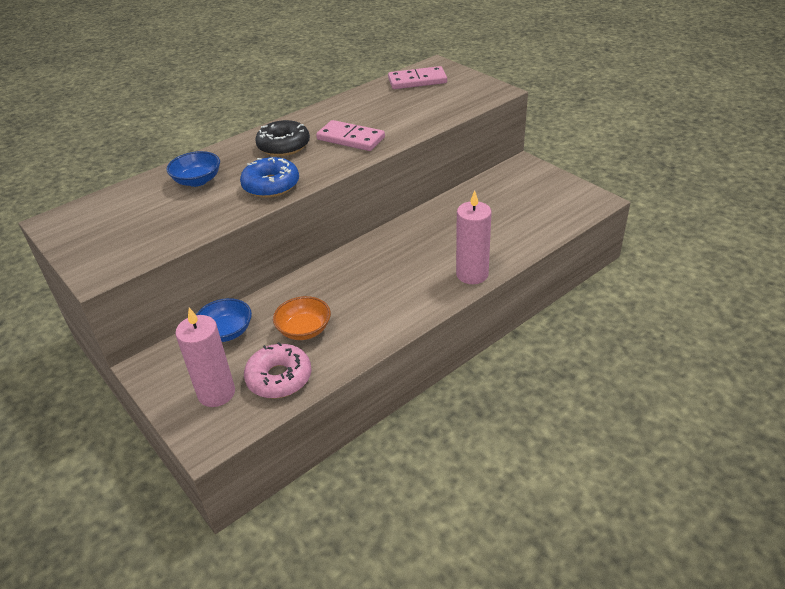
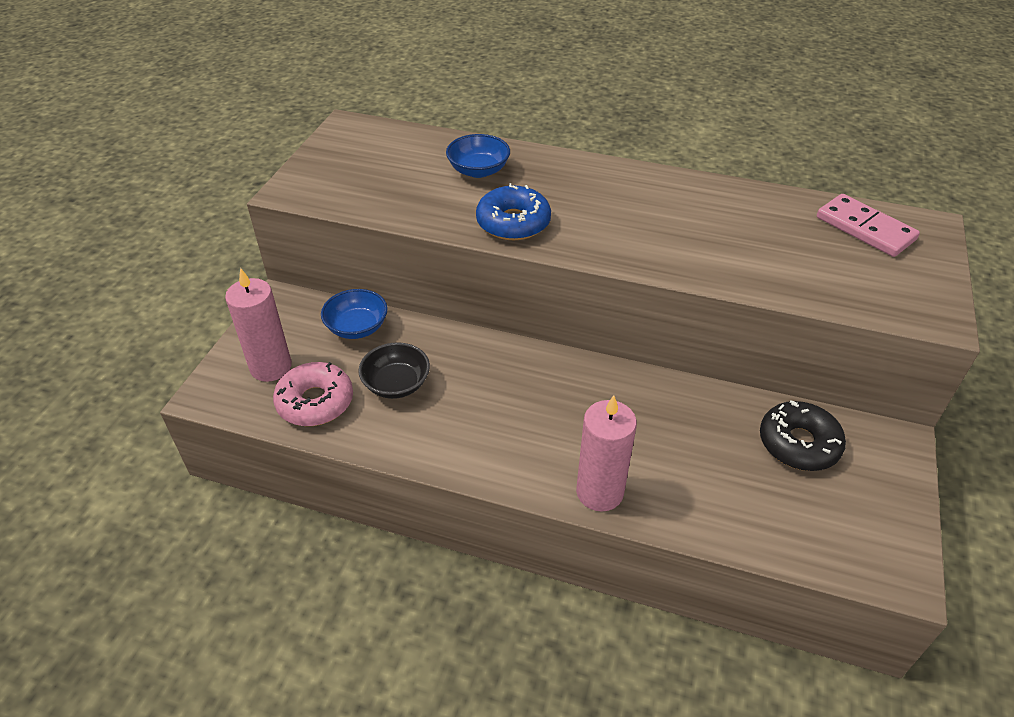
camera: 55 degrees right, 5 degrees up
(284, 146) = (597, 194): black donut -> black donut (798, 444)
(304, 330) = (396, 384): orange bowl -> black bowl
(350, 139) = (663, 236): pink domino -> none

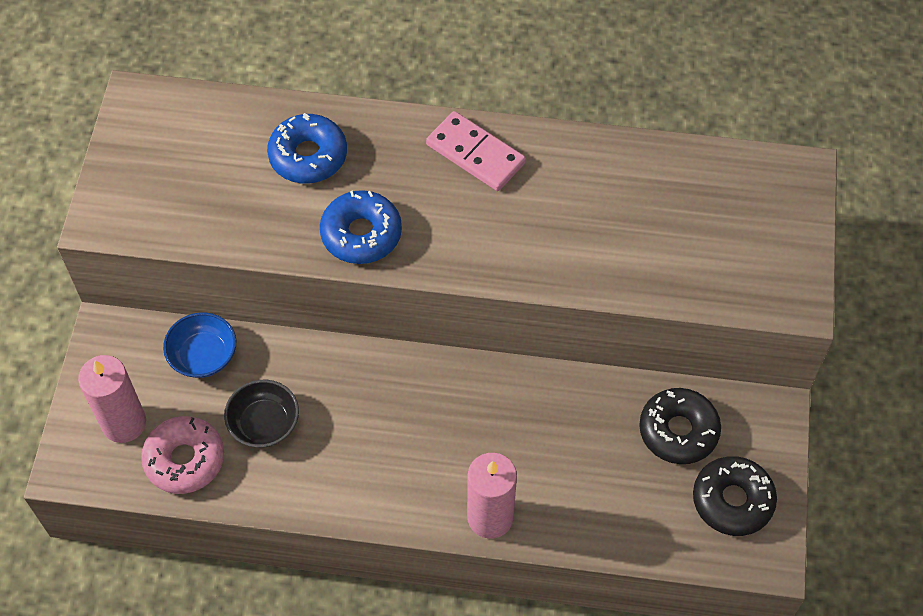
camera: 10 degrees left, 15 degrees up
(478, 170) = (308, 156): blue bowl -> blue donut
(858, 514) = (732, 500): none -> black donut
(865, 228) = (734, 187): pink domino -> pink domino (475, 154)

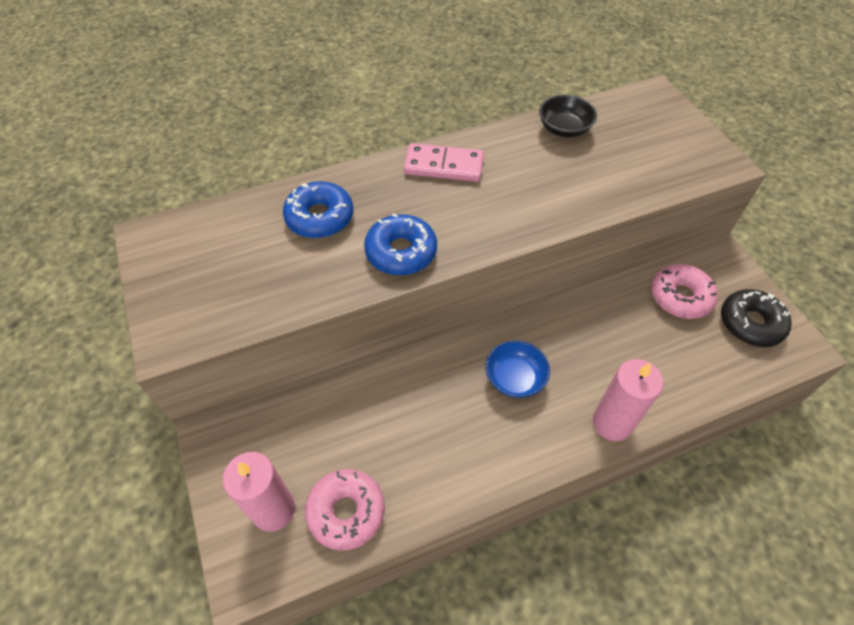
camera: 30 degrees left, 5 degrees down
(203, 356) = (309, 418): blue bowl -> blue bowl (515, 378)
(264, 424) = (393, 445): black bowl -> black bowl (564, 129)
(678, 431) = (680, 297): black donut -> pink donut

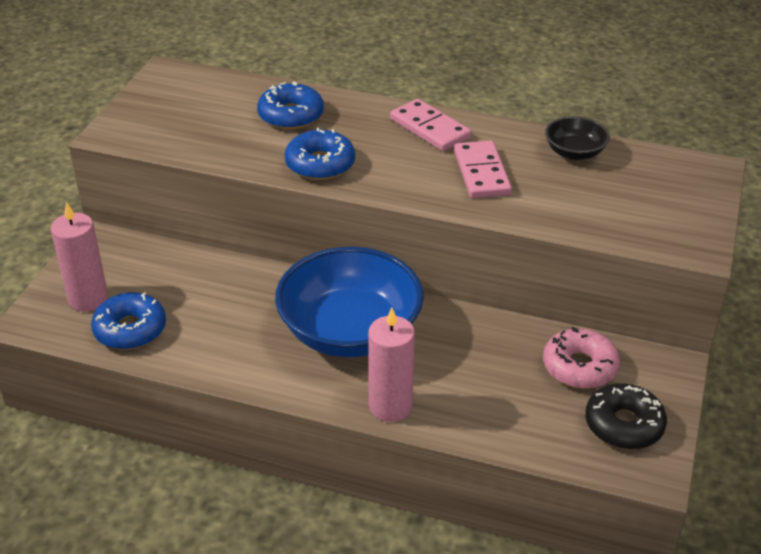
camera: 40 degrees right, 15 degrees down
(346, 512) = (130, 329): pink donut -> blue donut
(515, 378) = (350, 331): blue bowl -> blue bowl, size x2.15
(527, 185) = (481, 173): none -> pink domino

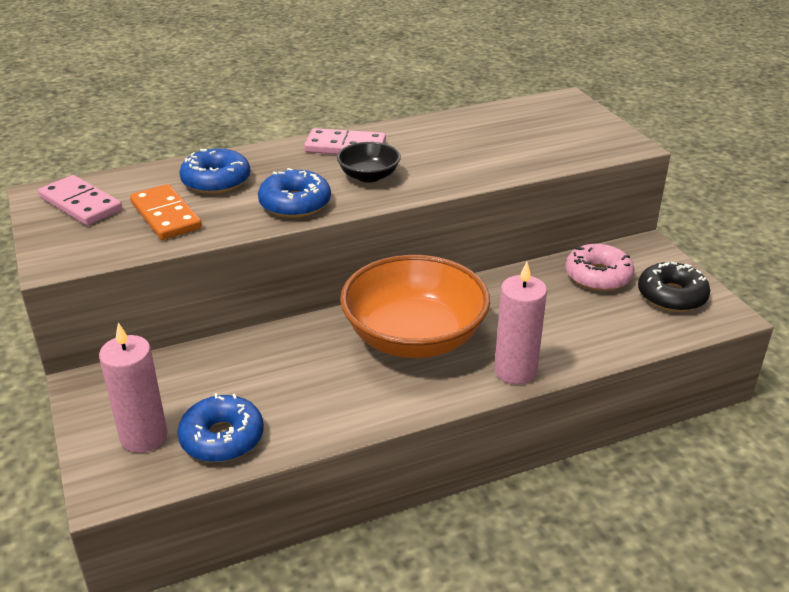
camera: 40 degrees left, 5 degrees down
(219, 130) = (165, 216): none -> orange domino
(350, 331) = (414, 337): blue bowl -> orange bowl
(481, 173) = (427, 159): pink domino -> pink domino (80, 204)
(574, 152) = (470, 122): black bowl -> black bowl (369, 176)

